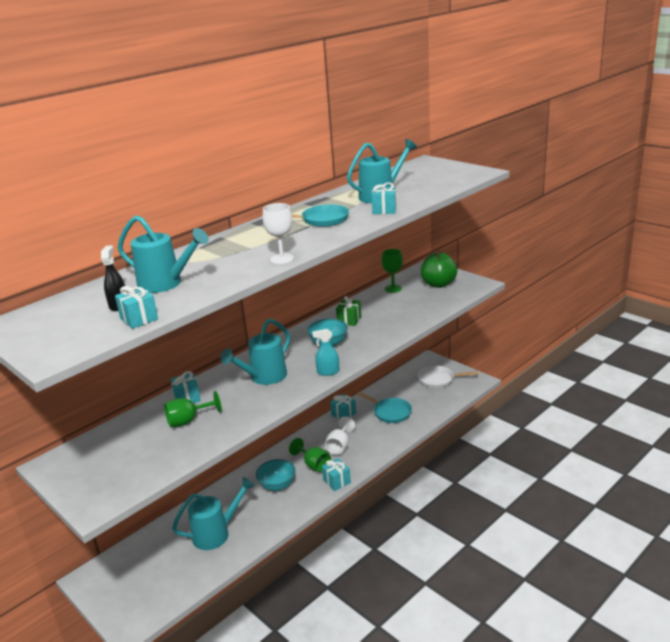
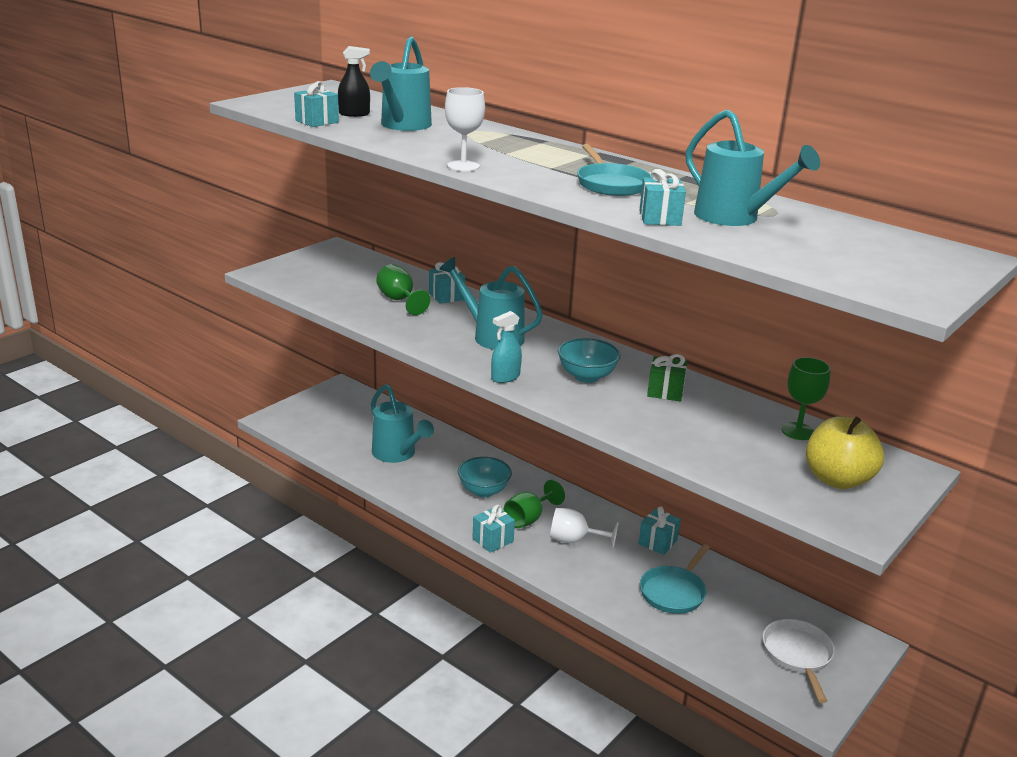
camera: 80 degrees right, 0 degrees up
(328, 372) = (505, 377): turquoise spray bottle -> turquoise spray bottle turned 120 degrees counterclockwise
(438, 284) = (837, 479): green apple -> yellow apple

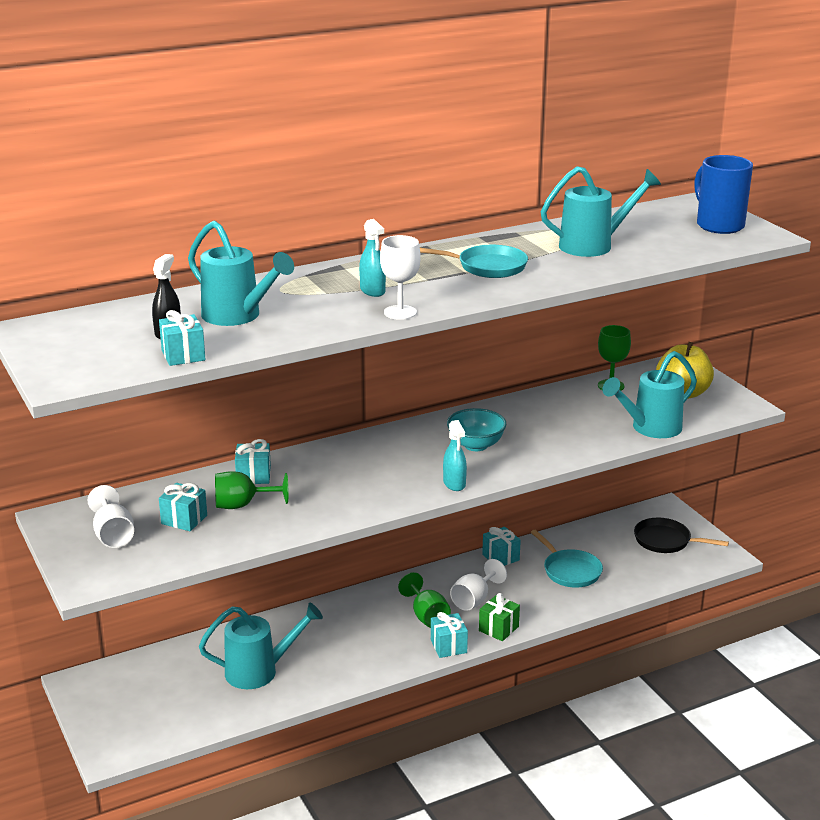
camera: 65 degrees left, 0 degrees up
(326, 268) = (113, 535): none -> white goblet
(484, 491) = (365, 631): turquoise bowl -> none
(492, 336) = (365, 471): turquoise watering can -> turquoise watering can (650, 428)
(501, 154) = (372, 291): none -> turquoise spray bottle
(660, 218) = (582, 269): turquoise gift -> turquoise gift (184, 519)
(665, 391) = (522, 418): green gift -> green gift (498, 629)
(798, 655) = (666, 541): white pan -> black pan
(906, 271) = (719, 225): none -> blue mug

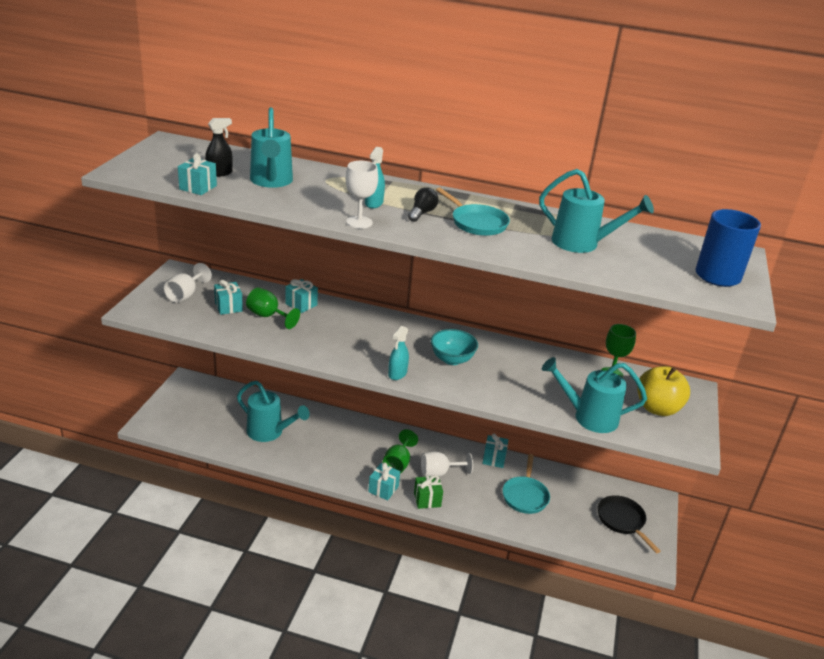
camera: 40 degrees right, 5 degrees up
(429, 280) = (422, 213): none -> black light bulb

